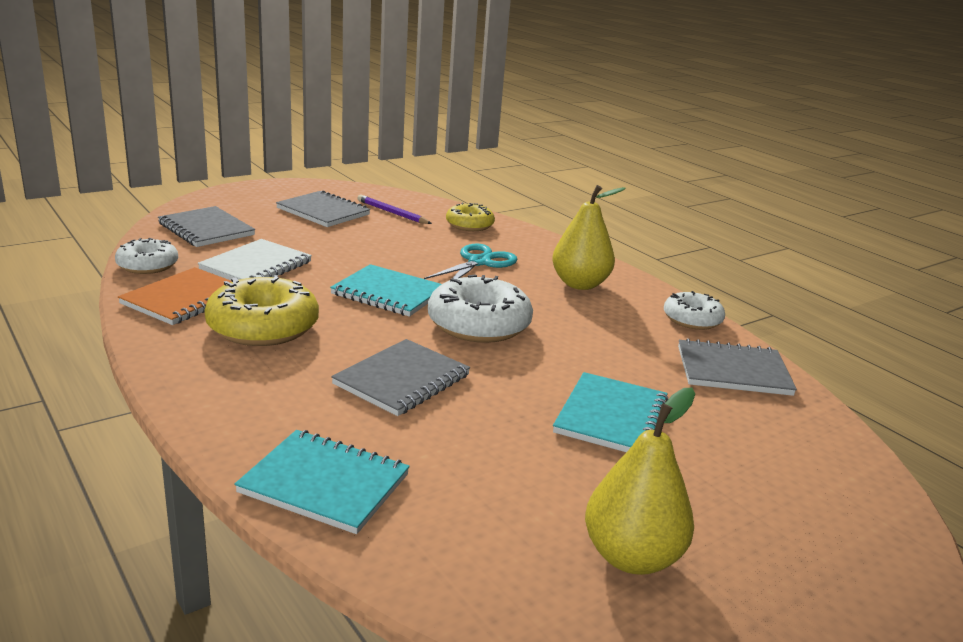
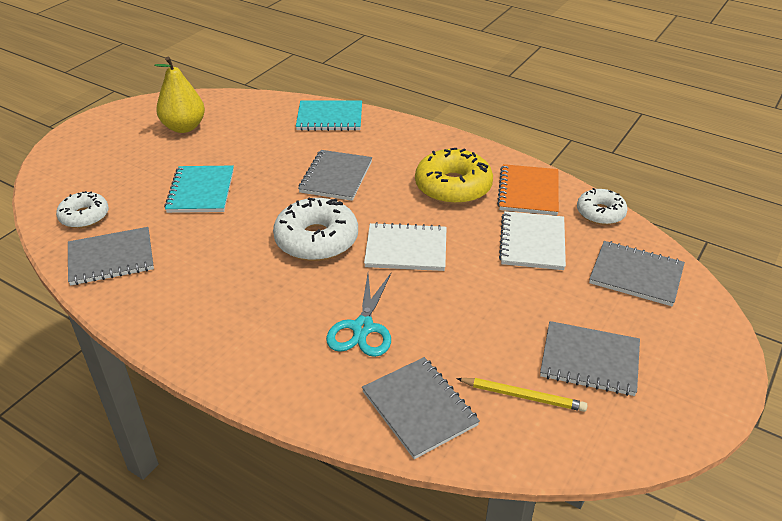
camera: 160 degrees right, 15 degrees up
(388, 293) = (406, 249): turquoise notebook -> white notebook
(392, 213) = (523, 396): purple pencil -> yellow pencil
(469, 225) = (419, 408): yellow donut -> grey notebook
(580, 284) = (251, 329): yellow pear -> none
(692, 319) = (137, 313): white donut -> white donut (84, 216)

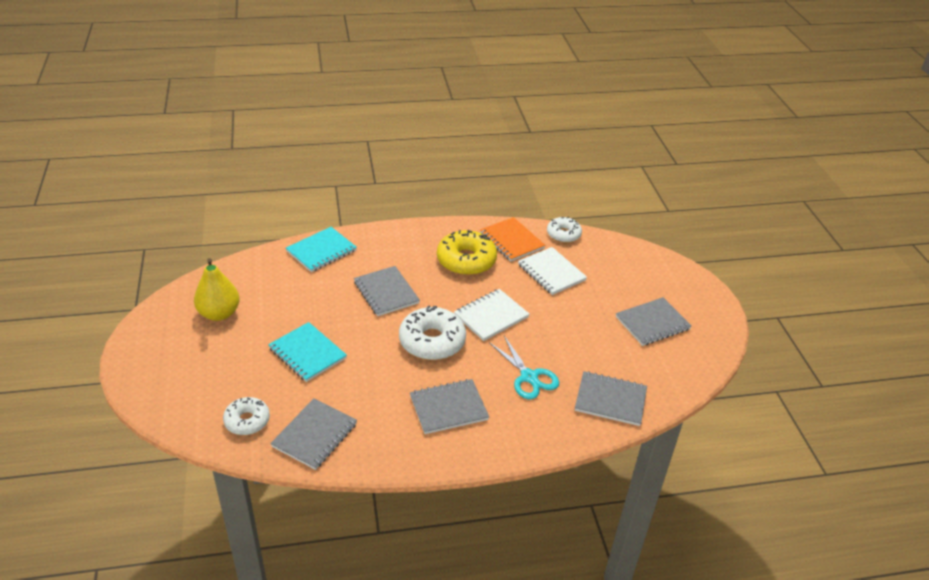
camera: 45 degrees left, 0 degrees up
(523, 396) = (646, 361): yellow pencil -> none
(636, 275) = (620, 263): grey notebook -> grey notebook (448, 408)

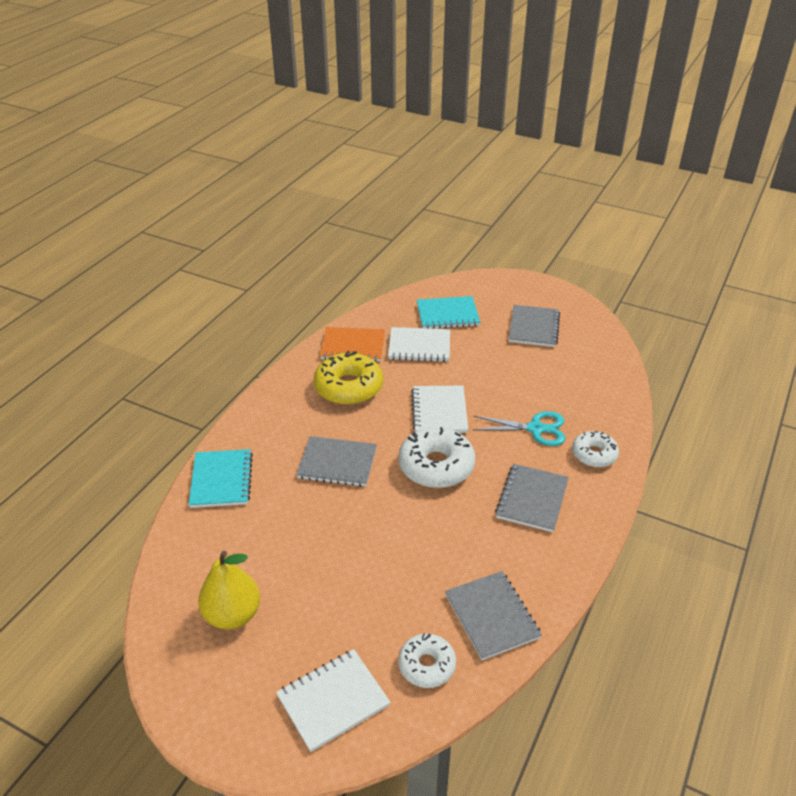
camera: 50 degrees left, 0 degrees up
(188, 390) = (333, 701): none -> white notebook
(307, 353) = (369, 566): turquoise notebook -> turquoise notebook (447, 314)
(563, 234) = (378, 313): white donut -> white donut (594, 454)
(610, 400) = (600, 397): grey notebook -> none

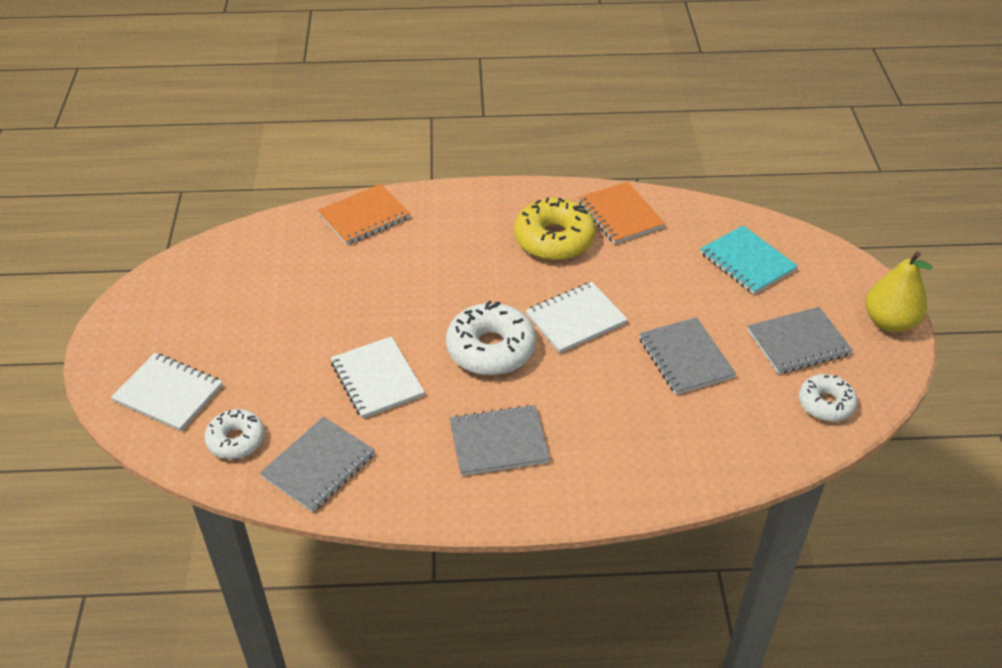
camera: 60 degrees right, 5 degrees up
(221, 480) = (364, 216): turquoise notebook -> orange notebook
(232, 615) = (221, 294): yellow pear -> yellow pear (889, 322)
(337, 463) = (440, 278): grey notebook -> grey notebook (685, 358)
(419, 346) = (668, 262): white notebook -> white notebook (377, 379)
(535, 429) = (613, 407): turquoise scissors -> none
(594, 454) = (612, 473): white donut -> white donut (826, 404)

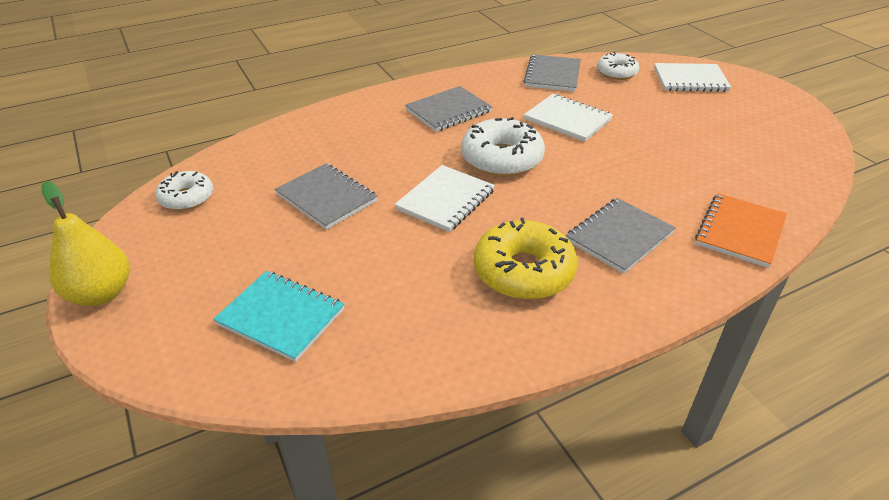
camera: 155 degrees right, 5 degrees down
(620, 215) = (467, 331): orange notebook -> none
(798, 342) = (213, 242): grey notebook -> grey notebook (619, 237)

